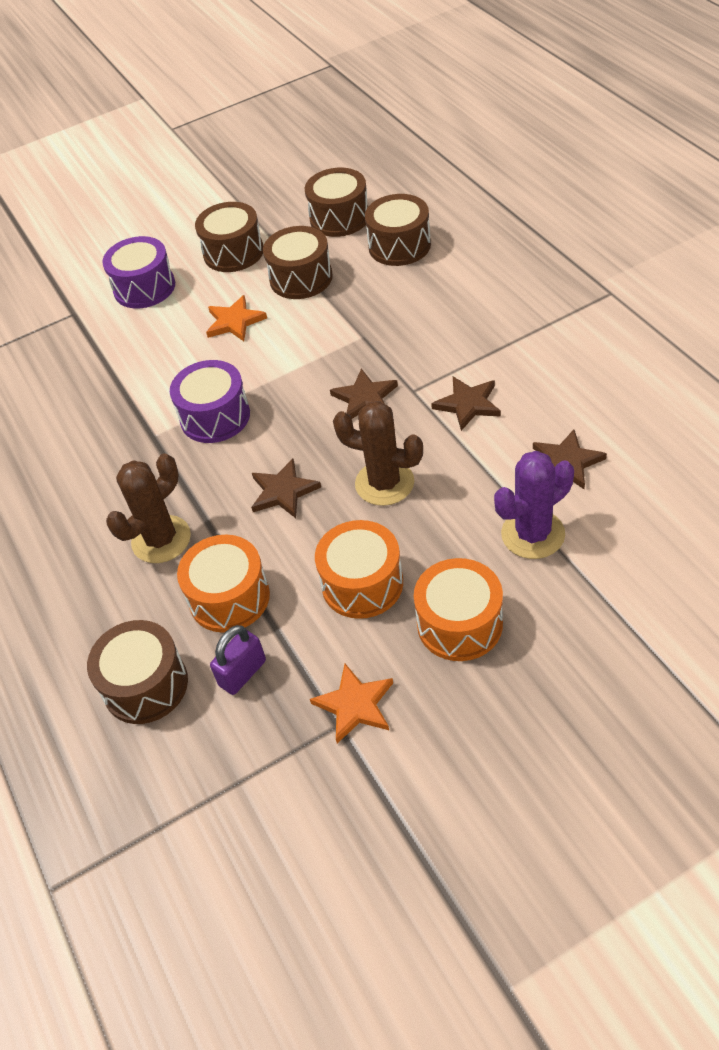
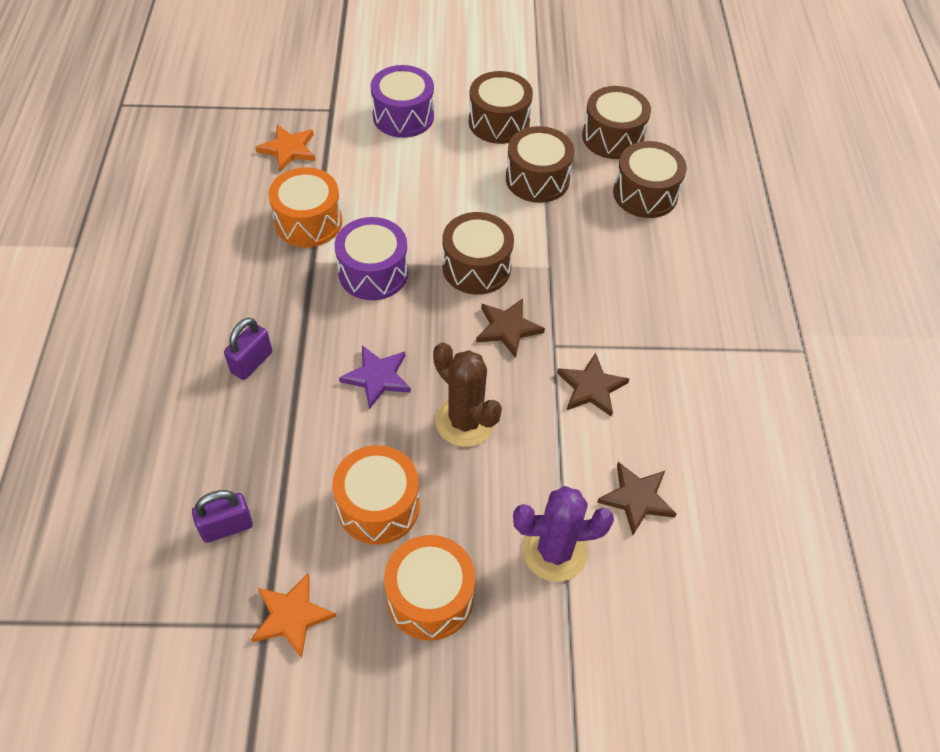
camera: 20 degrees right, 5 degrees up
(145, 685) = (148, 488): brown drum -> brown drum (476, 267)
(161, 539) = (251, 362): brown cactus -> purple padlock
(229, 597) = (265, 450): orange drum -> orange drum (308, 222)
(234, 322) = (452, 190): orange star -> orange star (288, 149)
(283, 491) = (377, 377): brown star -> purple star

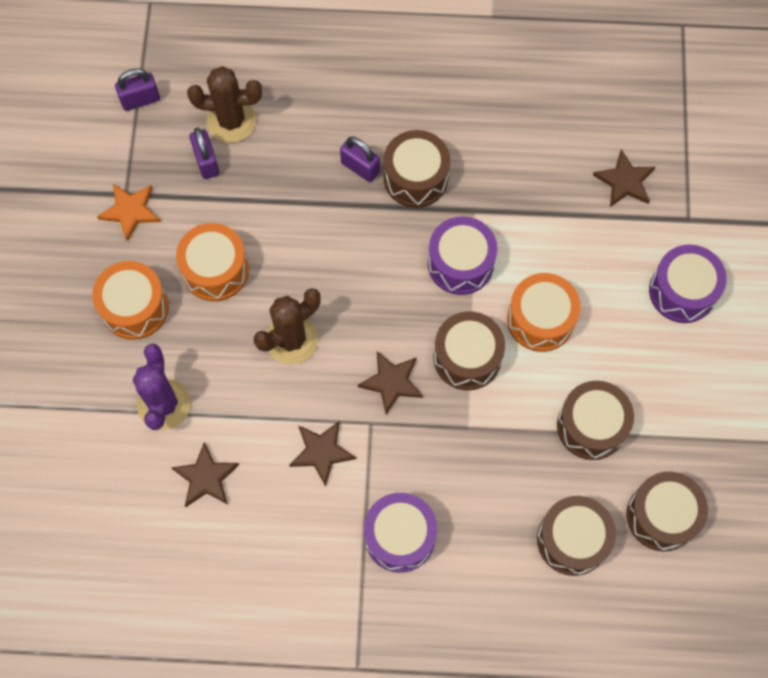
camera: 95 degrees right, 15 degrees up
(119, 619) = (140, 100): none -> purple padlock
(170, 501) = (231, 121): none -> brown cactus
(288, 149) = (624, 181): orange star -> brown star
(308, 222) = (525, 204): orange drum -> orange drum (540, 319)
(377, 377) = (340, 268): purple star -> none
(499, 122) = (679, 391): brown drum -> brown drum (416, 178)
(668, 319) = (400, 536): none -> purple drum

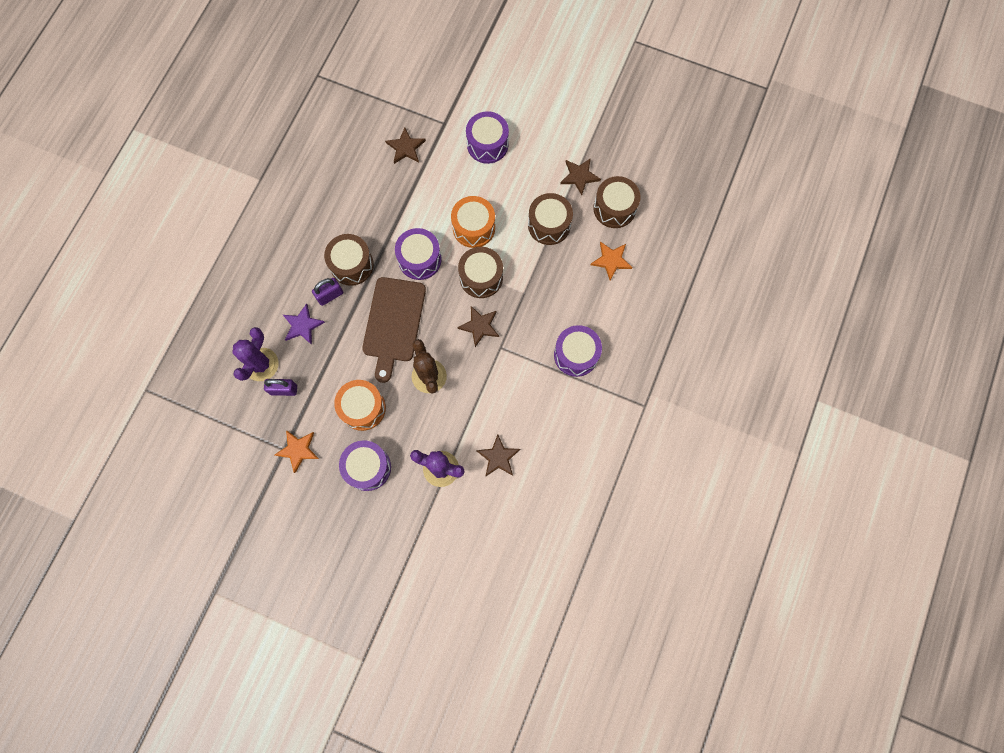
camera: 70 degrees left, 5 degrees up
(135, 307) = (368, 467): orange drum -> purple drum
(140, 100) = (218, 419): purple padlock -> none
(231, 121) = (261, 364): brown cactus -> purple cactus
(304, 150) = (302, 325): none -> purple star
(321, 452) = (508, 382): brown star -> brown star (579, 176)
(351, 264) = (393, 323): none -> brown cutting board
(572, 539) = (611, 260): brown drum -> orange star

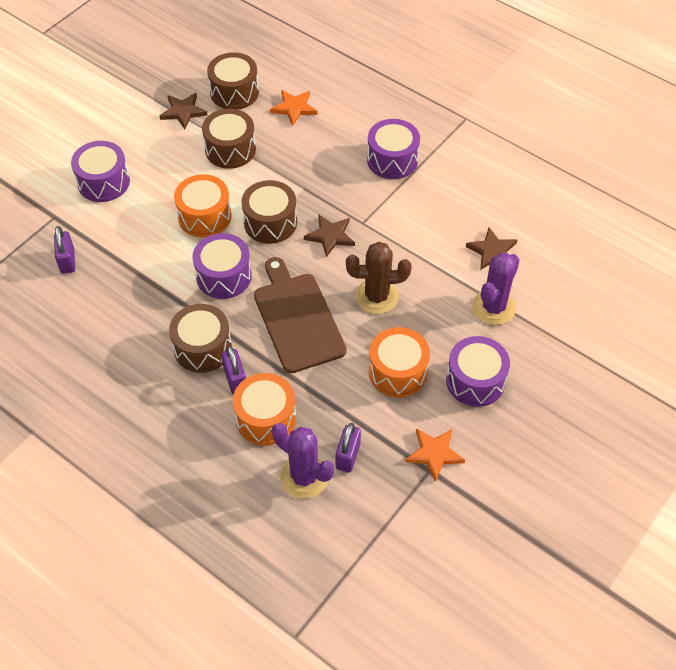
camera: 75 degrees left, 20 degrees down
(302, 325) = (265, 418): purple star -> orange drum
(393, 323) = (297, 319): brown cutting board -> brown cutting board turned 135 degrees counterclockwise
(406, 148) = (67, 261): brown star -> purple padlock

